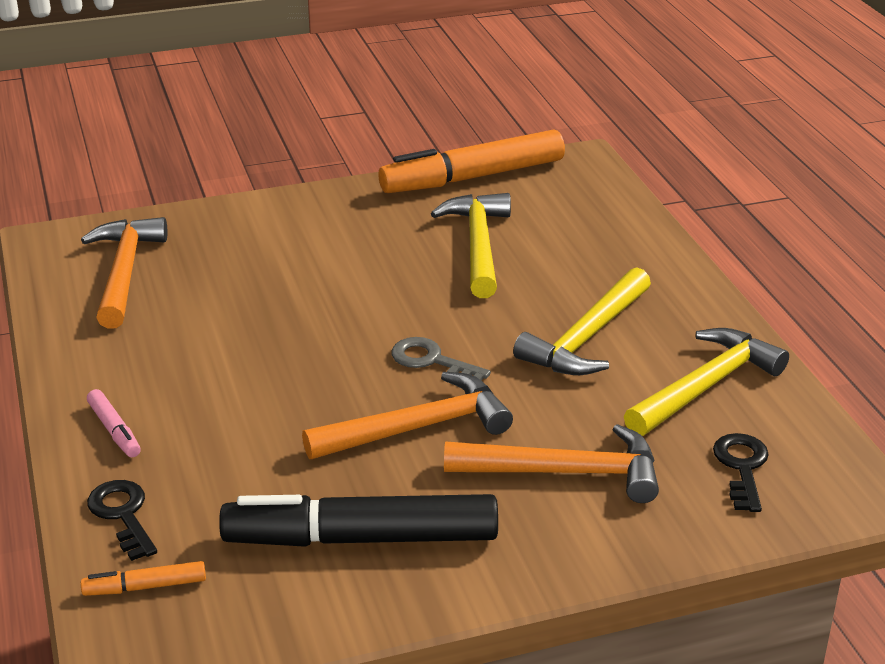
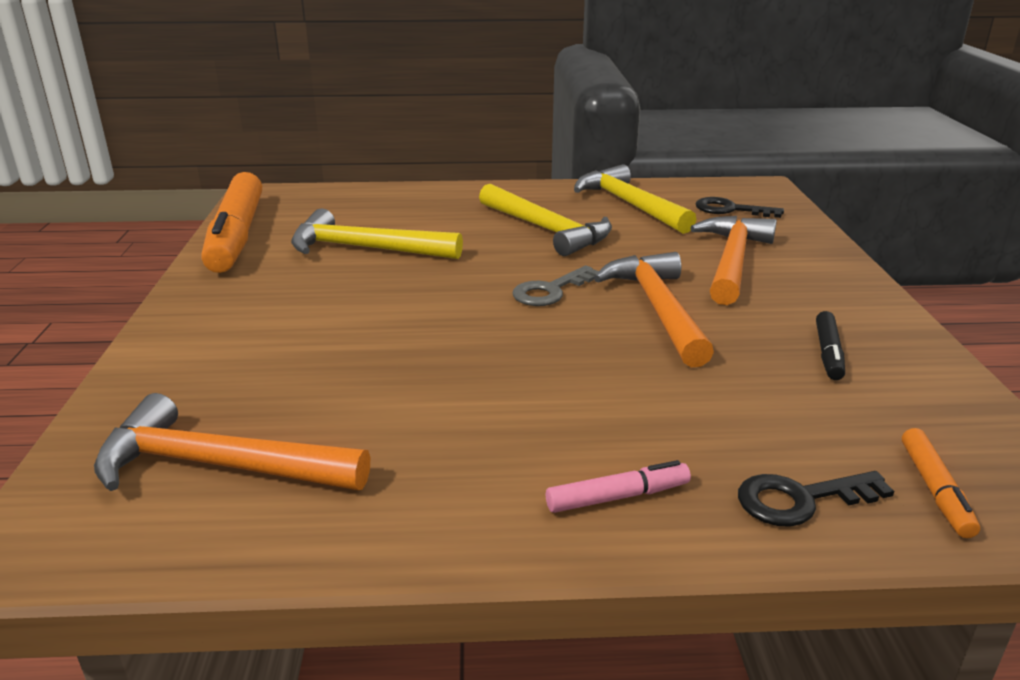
camera: 75 degrees left, 5 degrees down
(362, 538) = (828, 353): black marker -> black marker, size x0.43

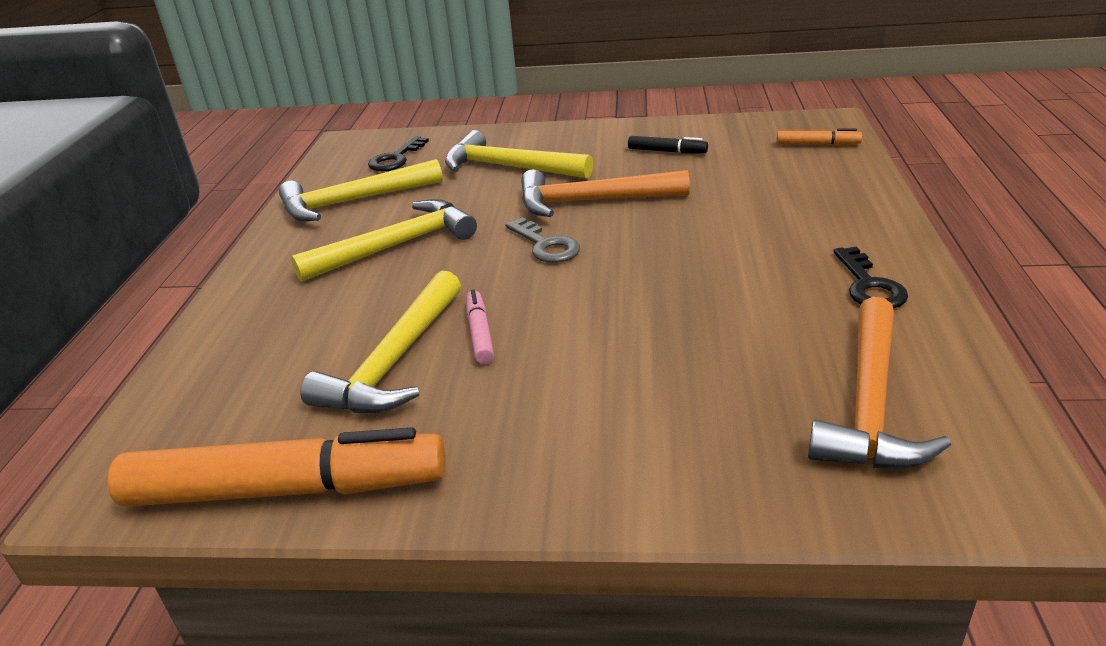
camera: 80 degrees left, 5 degrees up
(617, 497) = (853, 228): pink marker -> pink marker (480, 333)
(732, 261) = (509, 167): orange hammer -> yellow hammer
(801, 499) = (837, 177): black key -> black key (869, 285)

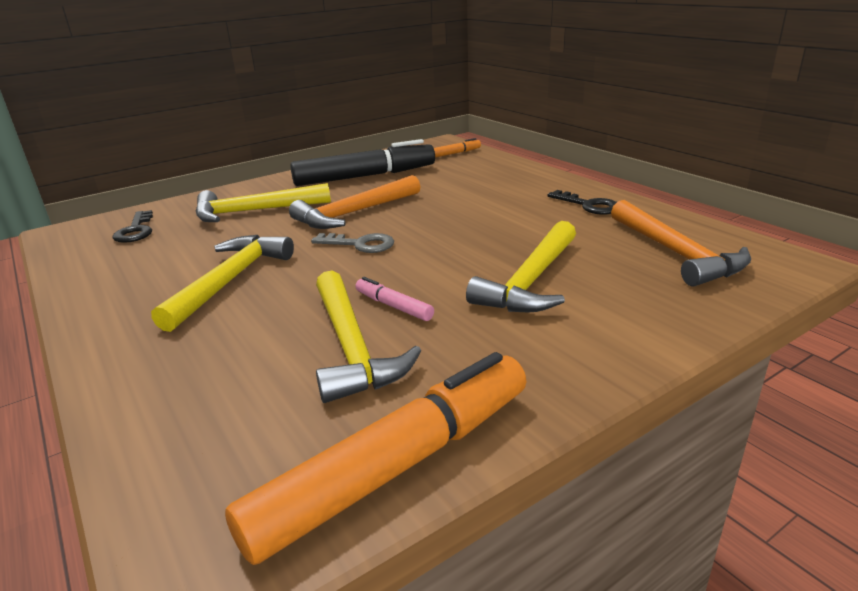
camera: 40 degrees left, 5 degrees down
(353, 201) = (136, 266): yellow hammer -> yellow hammer (531, 281)
(667, 151) = (364, 176): black marker -> black marker, size x2.34

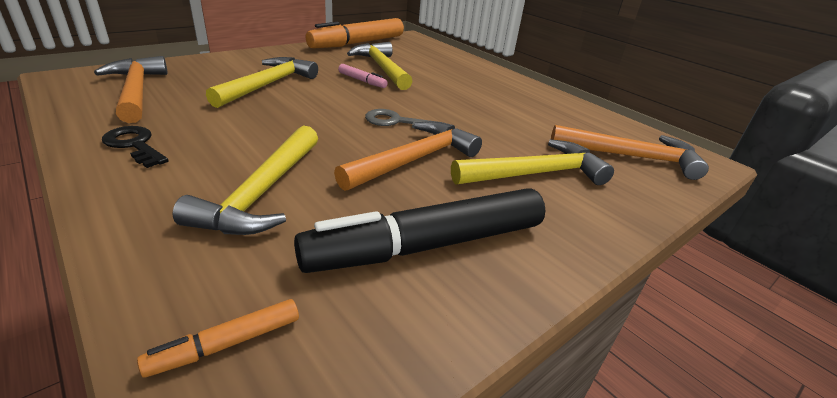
camera: 170 degrees right, 5 degrees up
(136, 230) = (631, 157): black key -> orange hammer
(230, 281) = (479, 103): yellow hammer -> yellow hammer (262, 193)

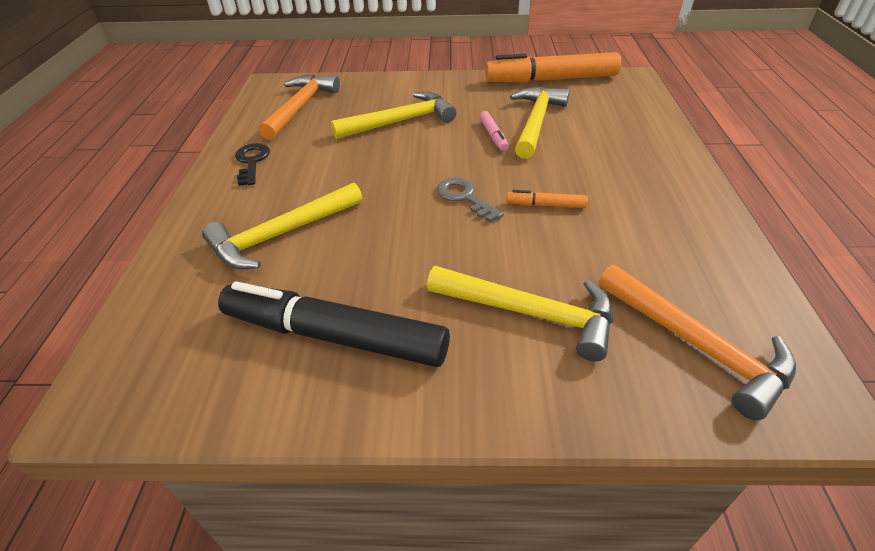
camera: 45 degrees right, 10 degrees up
(227, 344) = (153, 339): orange marker -> orange marker (546, 205)
(414, 159) = (428, 248): orange hammer -> none

